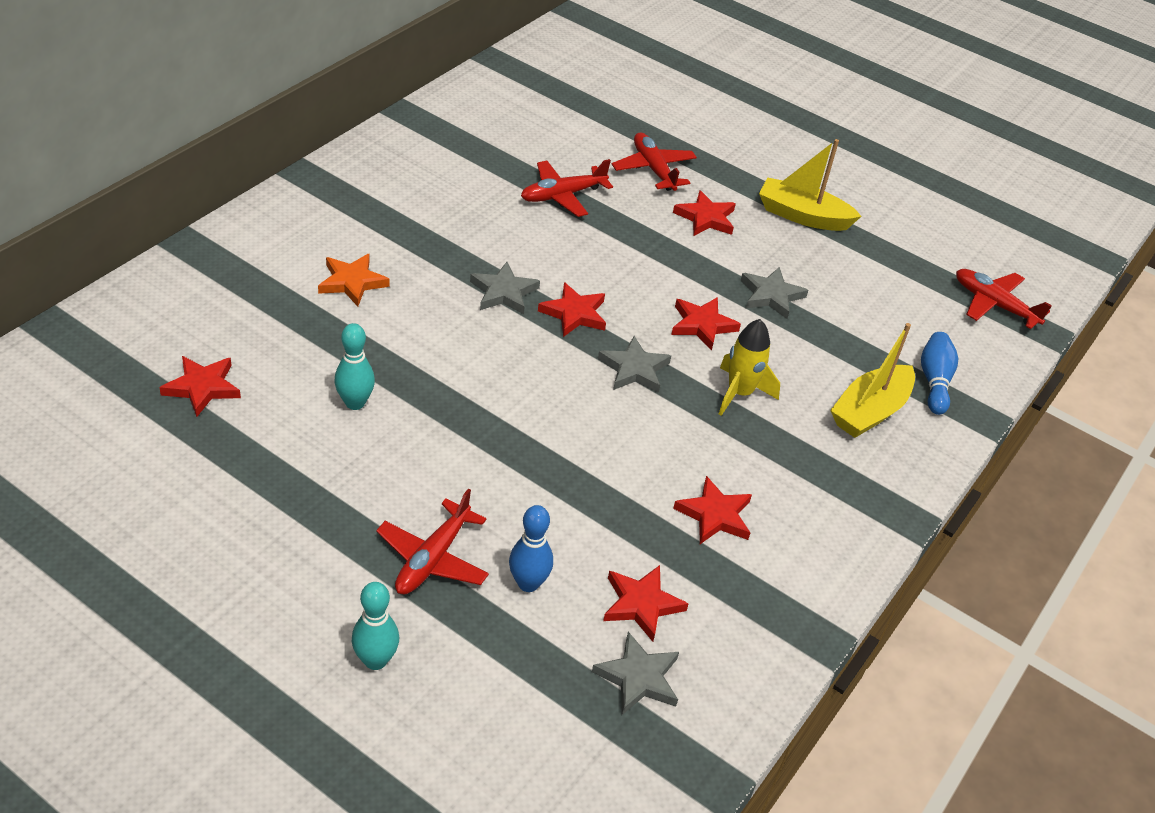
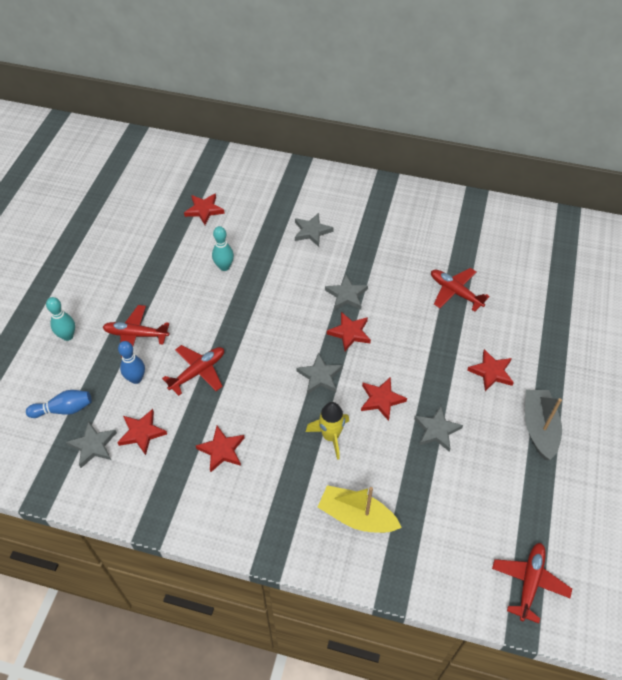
camera: 75 degrees right, 10 degrees up
(352, 282) = (312, 231): orange star -> grey star
(653, 169) = (521, 329): red plane -> red plane (198, 372)
(802, 216) = (539, 428): yellow boat -> grey boat
(934, 381) = (412, 553): blue bowling pin -> blue bowling pin (64, 409)

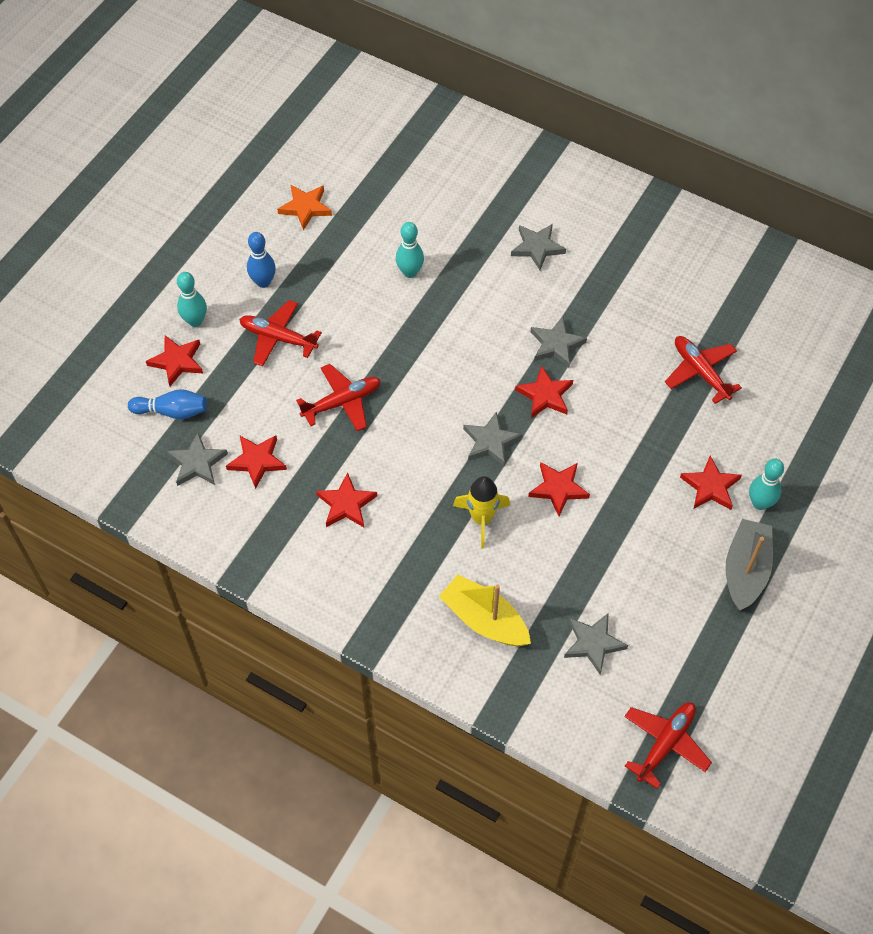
camera: 15 degrees right, 5 degrees up
(134, 237) = (305, 208): none -> orange star
(136, 379) = (265, 393): blue bowling pin -> blue bowling pin (263, 282)
(204, 210) = (404, 188): red star -> red star (177, 361)
(436, 430) = (615, 542): grey star -> grey star (593, 643)
(530, 376) = (760, 503): none -> turquoise bowling pin

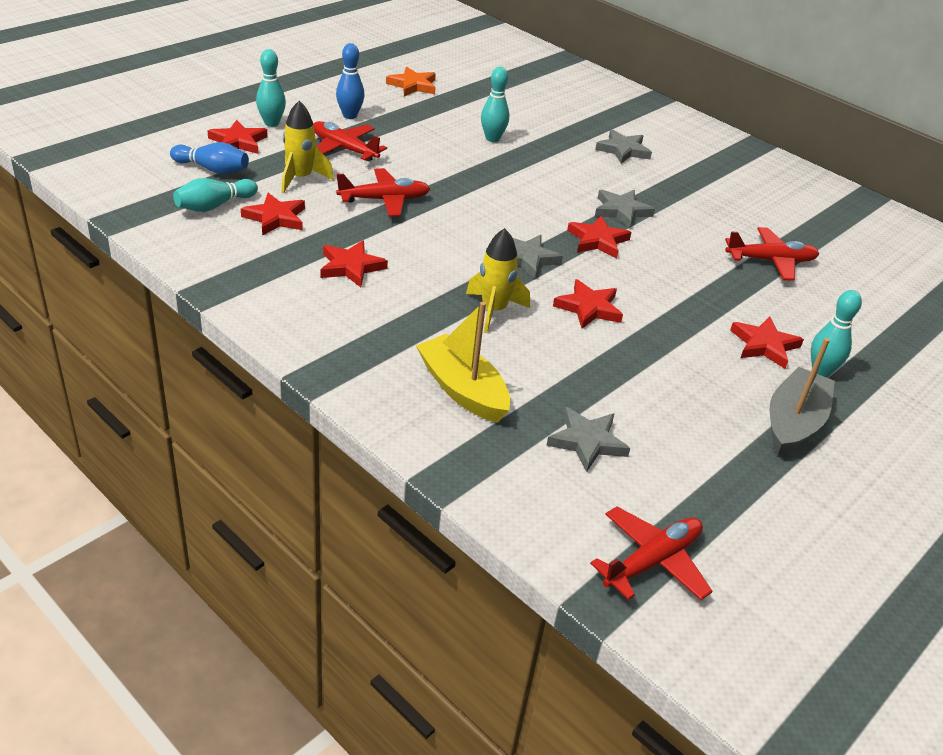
camera: 10 degrees right, 20 degrees down
(197, 463) = (214, 206): grey star -> turquoise bowling pin
(256, 397) = (300, 178): none -> yellow rocket
(700, 372) = (771, 261): red plane -> red plane turned 105 degrees clockwise

